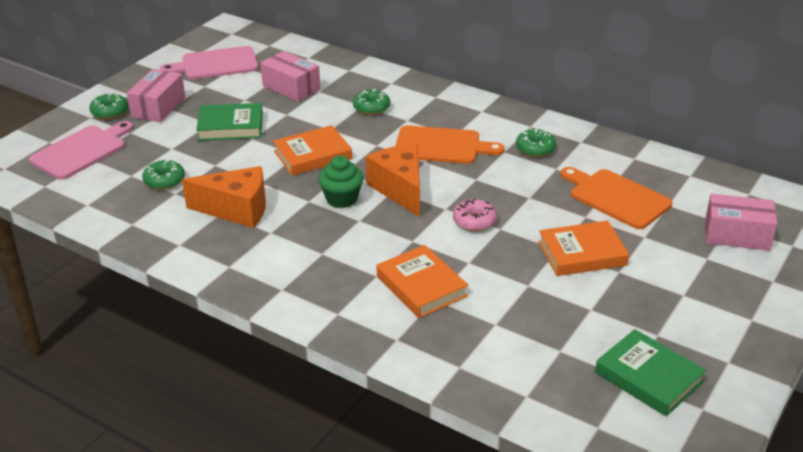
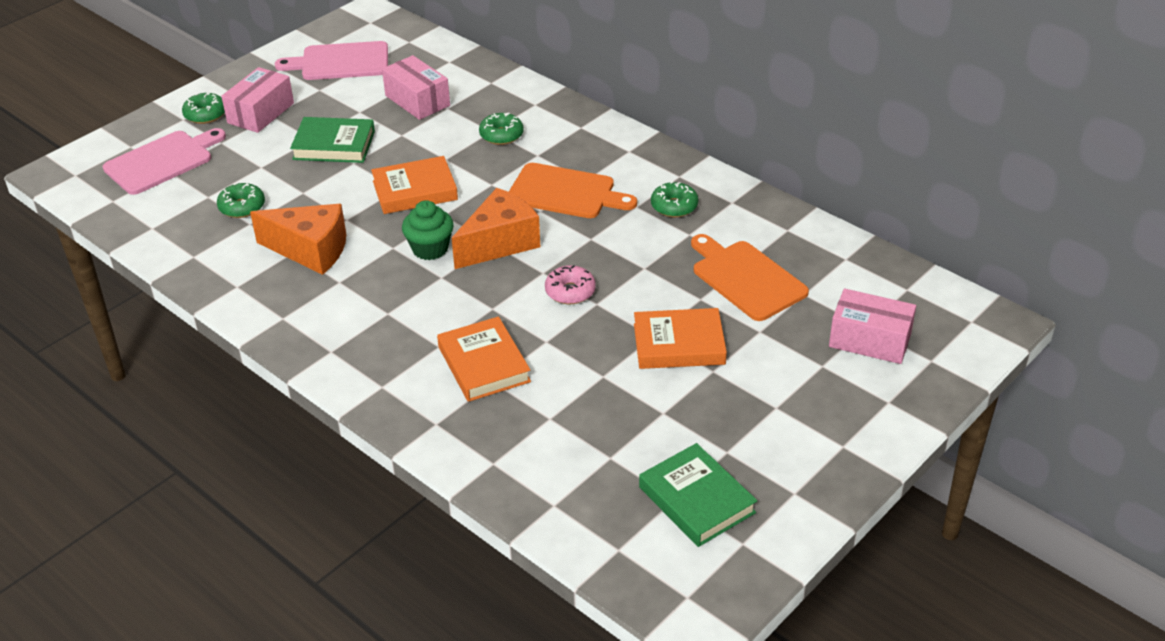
camera: 10 degrees right, 5 degrees up
(400, 189) = (500, 243): orange cheese -> orange cheese turned 60 degrees clockwise

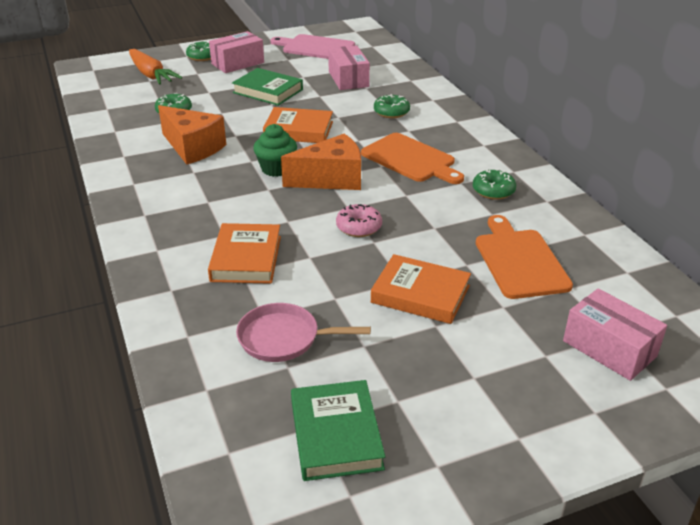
camera: 25 degrees right, 5 degrees down
(162, 161) = (151, 75): pink cutting board -> orange carrot
(586, 432) = (284, 338): none -> pink pan

